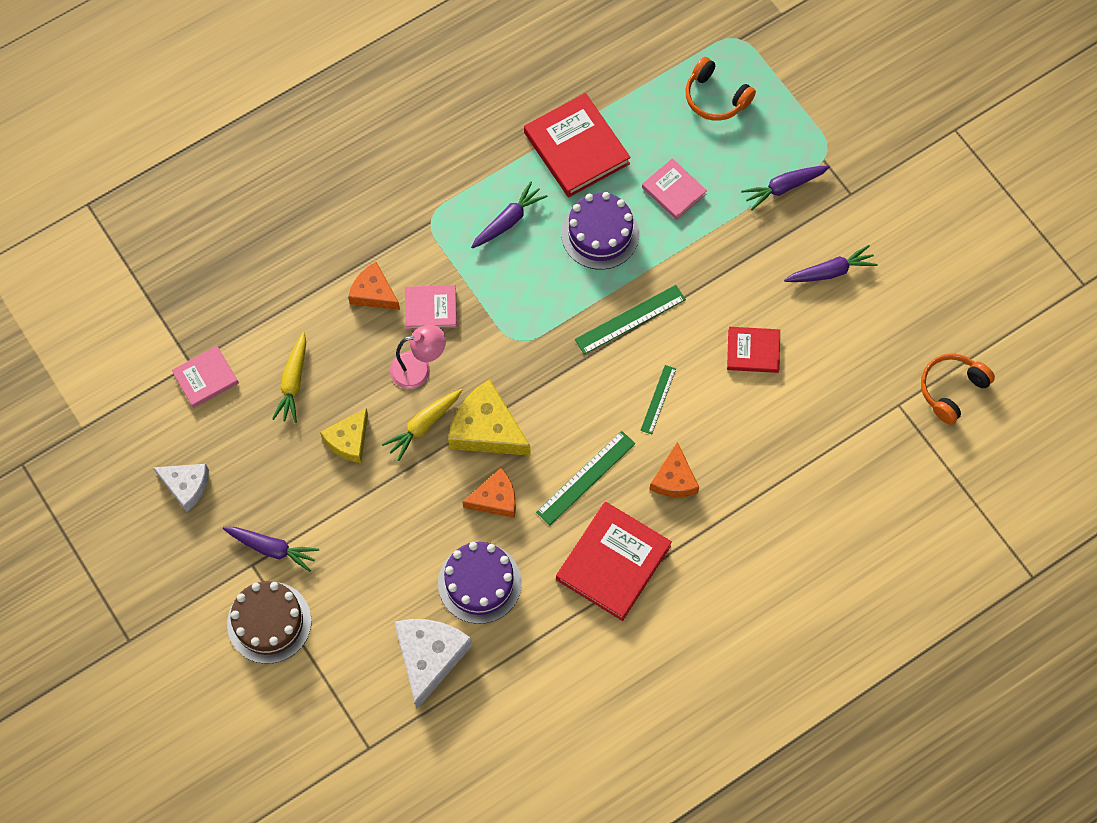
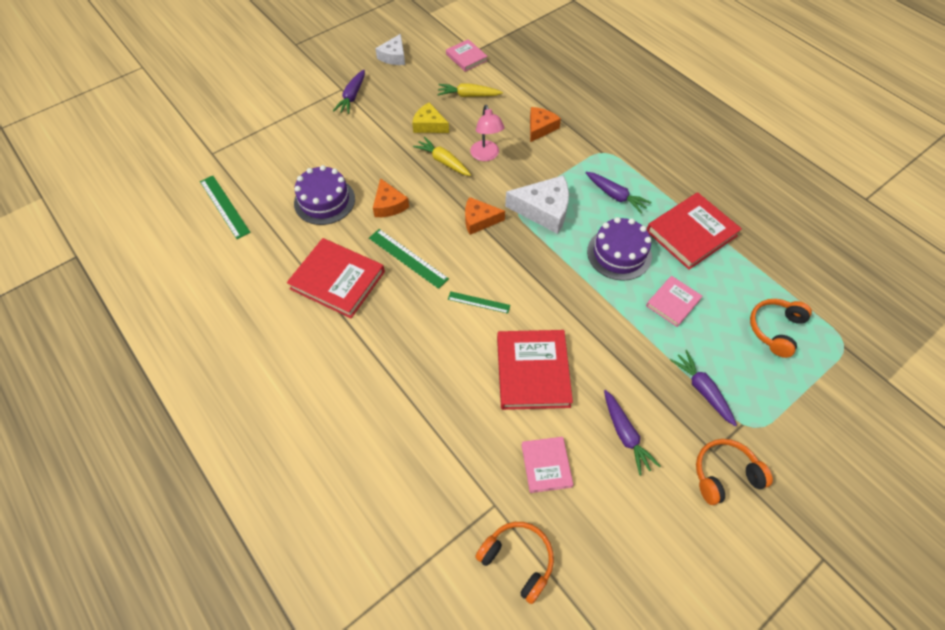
camera: 85 degrees right, 10 degrees down
(269, 622) = (302, 100): brown cake -> none
(429, 657) = (271, 178): white cheese -> white cheese (543, 210)
(431, 309) = (534, 158): pink book -> pink book (546, 465)
(486, 429) = (443, 196): yellow cheese -> none
(630, 319) = (547, 278): green ruler -> green ruler (224, 206)
(674, 479) = (409, 318): orange cheese -> orange cheese (479, 220)
(753, 351) = (532, 371): red book -> red book, size x1.73
(875, 190) = (724, 474): none -> orange headphones

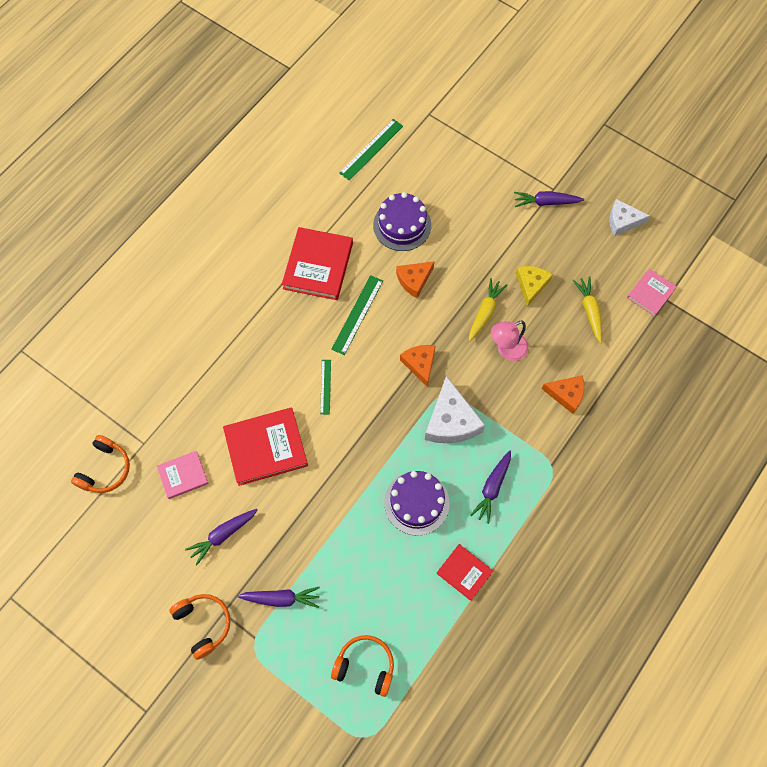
camera: 75 degrees right, 10 degrees up
(673, 302) = (371, 562): pink book -> none
(691, 233) = (464, 572): red book -> red book, size x0.58
(702, 390) = (281, 598): purple carrot -> purple carrot turned 45 degrees clockwise

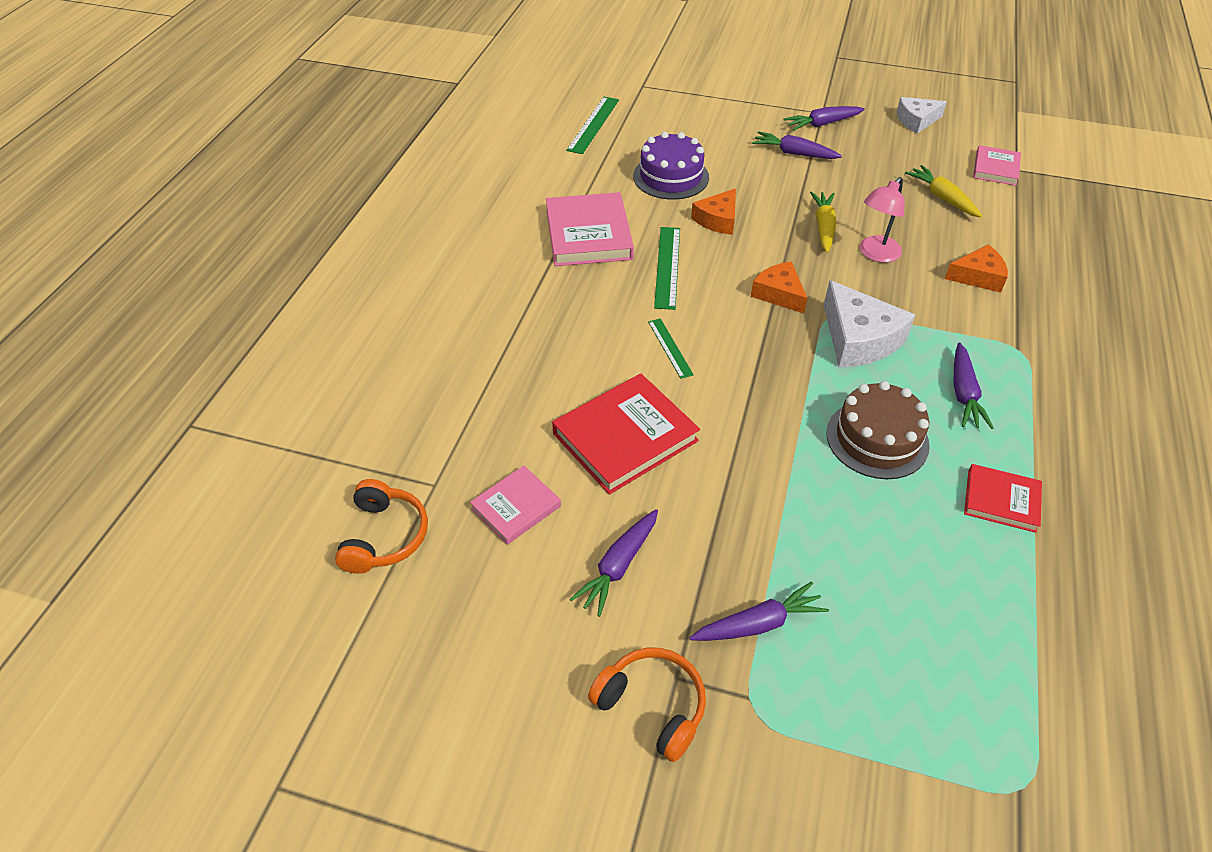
camera: 20 degrees left, 20 degrees down
(318, 266) = (588, 234): red book -> pink book
(365, 666) = (949, 675): orange headphones -> none
(416, 503) = (877, 439): purple cake -> brown cake
(506, 228) = (794, 153): none -> purple carrot
(531, 285) = (859, 192): yellow cheese -> none

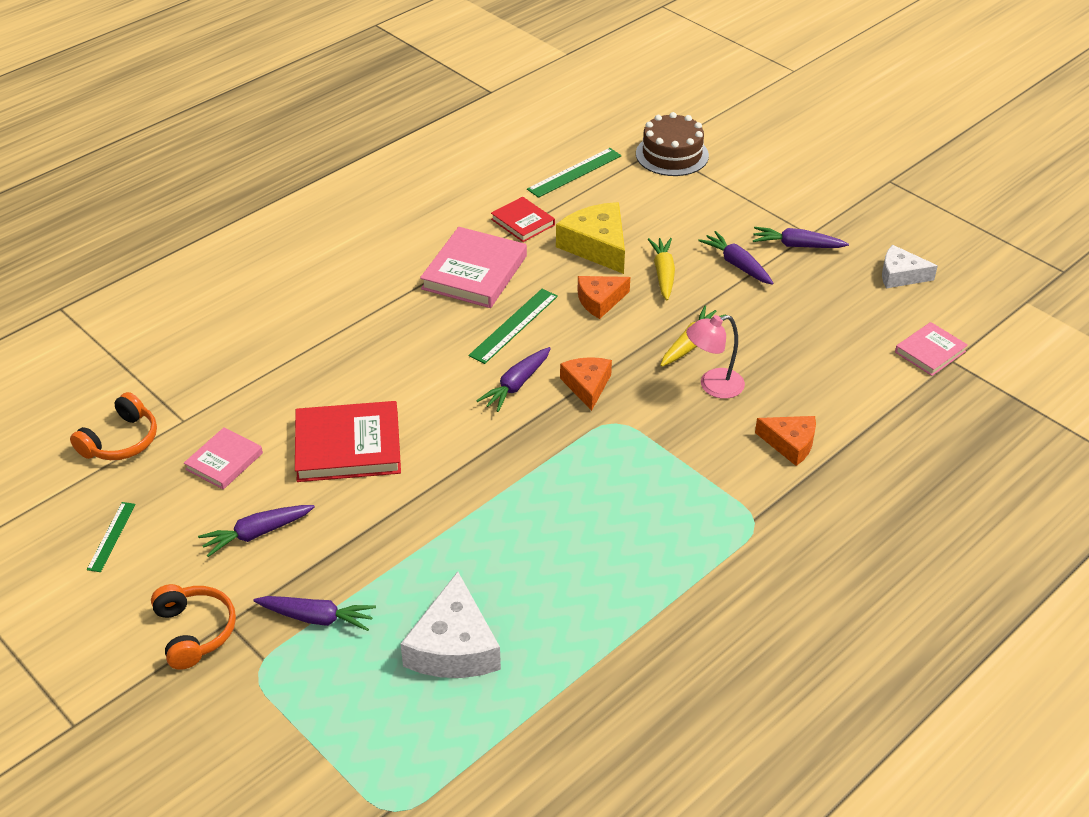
camera: 30 degrees right, 5 degrees down
(516, 507) = (224, 461): pink book -> pink book turned 45 degrees counterclockwise
(670, 348) = (450, 393): green ruler -> green ruler (111, 536)
(671, 177) = (597, 246): purple cake -> yellow cheese
(858, 339) = (617, 451): white cheese -> white cheese (454, 646)
(877, 439) = (545, 535): brown cake -> brown cake (672, 155)
(942, 198) = (839, 360): yellow carrot -> yellow carrot (663, 274)
(963, 393) = (660, 533): purple carrot -> purple carrot (516, 385)
(1001, 500) = (597, 626): red book -> red book (523, 222)

